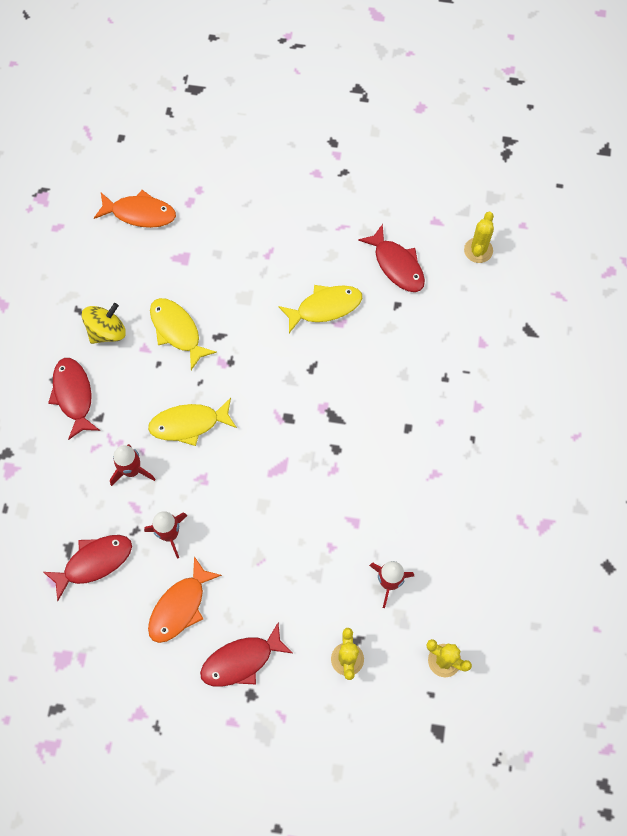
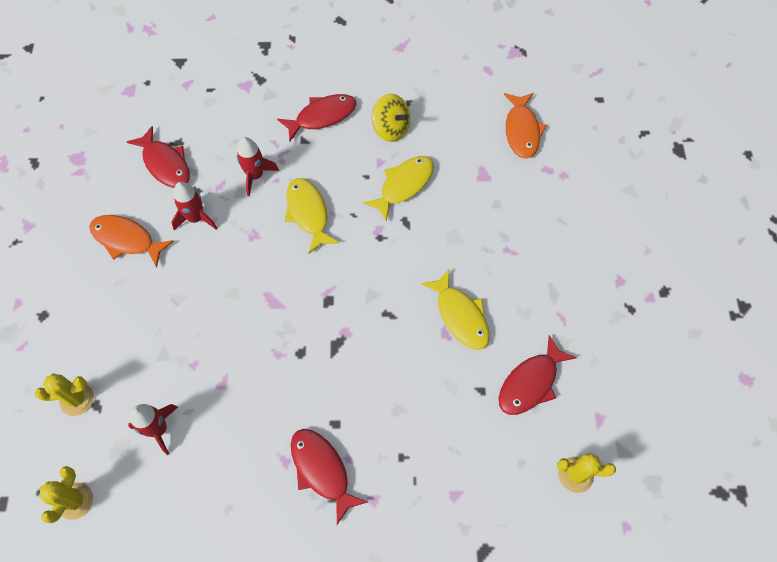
camera: 80 degrees right, 5 degrees down
(241, 660) = (75, 301): red fish -> red fish (322, 470)

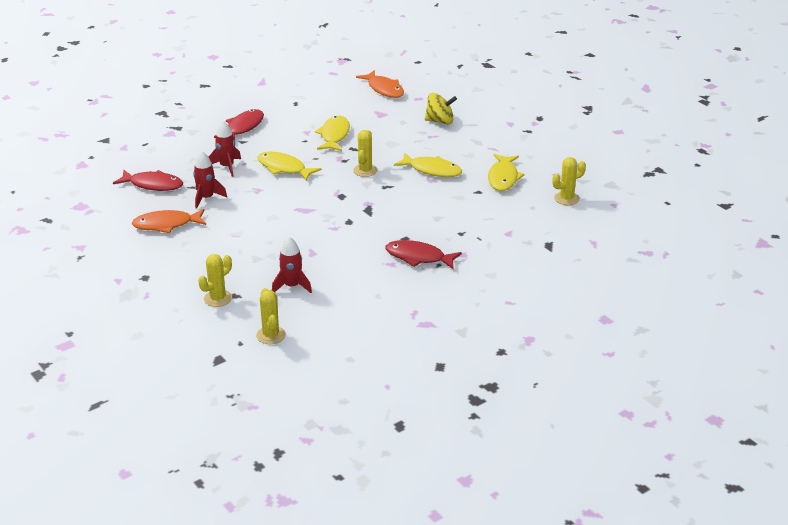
camera: 35 degrees left, 30 degrees down
(387, 270) = (365, 170): none -> yellow cactus
(391, 129) = (297, 117): yellow spinning top -> yellow spinning top (440, 121)
(530, 383) = (503, 178): red fish -> yellow fish

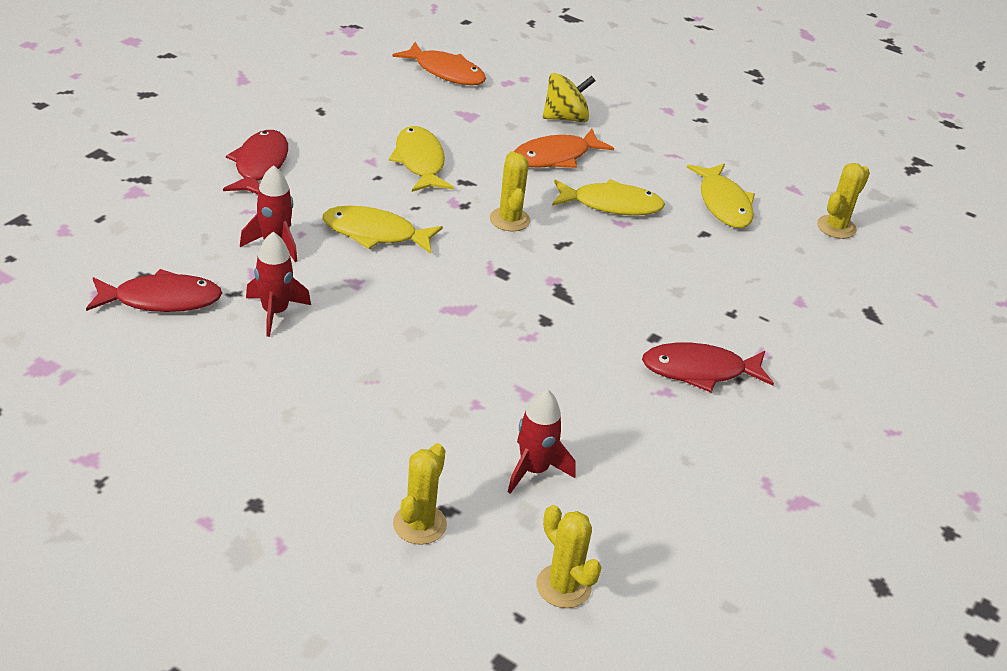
camera: 25 degrees left, 5 degrees up
(166, 225) = (232, 380): orange fish -> orange fish (555, 157)

